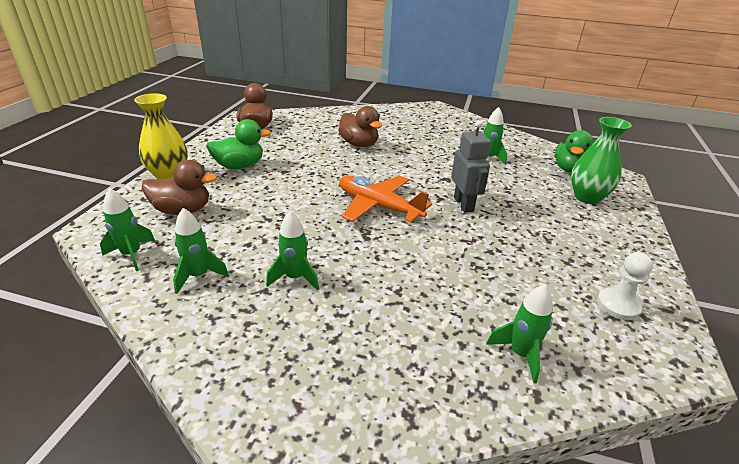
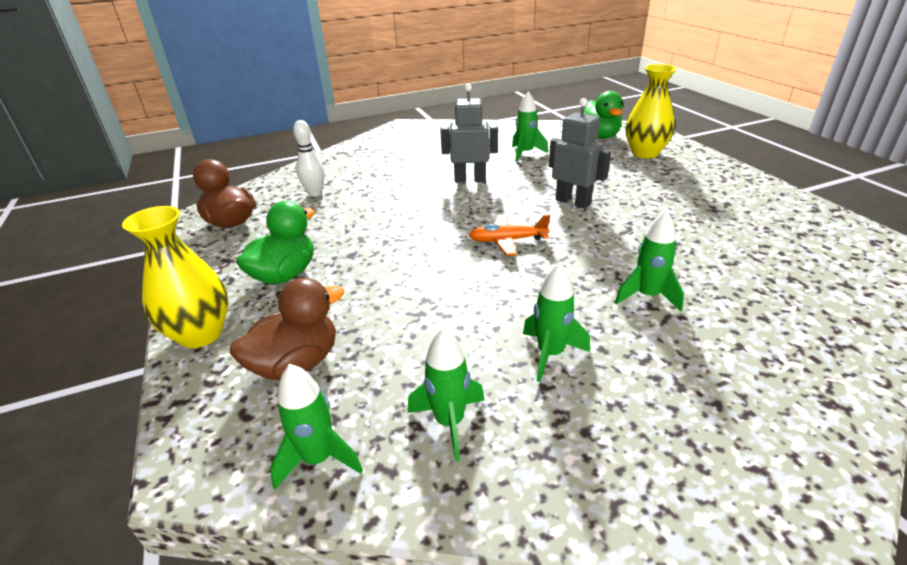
camera: 35 degrees left, 0 degrees up
(318, 129) = (315, 193): none -> white bowling pin
(359, 144) = (387, 190): brown duck -> none
(378, 206) = (507, 240): orange plane -> orange plane, size x0.61
(419, 159) = (470, 180): none -> grey robot
(520, 354) = (805, 298): green rocket -> green rocket (647, 296)
(587, 197) = (645, 153): green vase -> yellow vase
(618, 305) = (790, 223): white pawn -> none

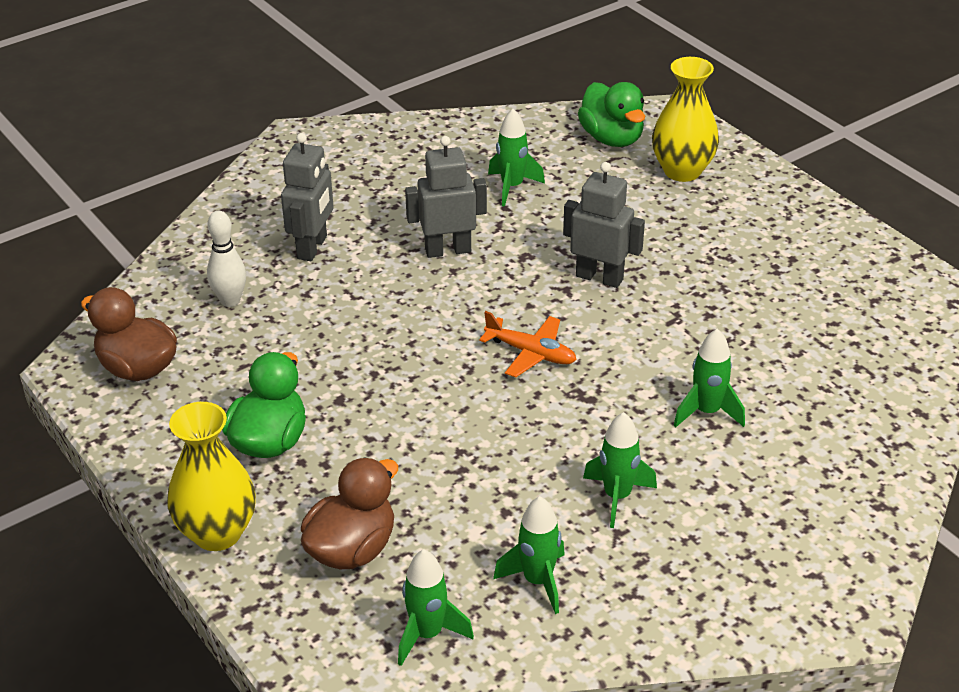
camera: 15 degrees left, 5 degrees up
(383, 172) = (312, 247): none -> grey robot
(507, 240) = (531, 353): orange plane -> orange plane turned 135 degrees counterclockwise

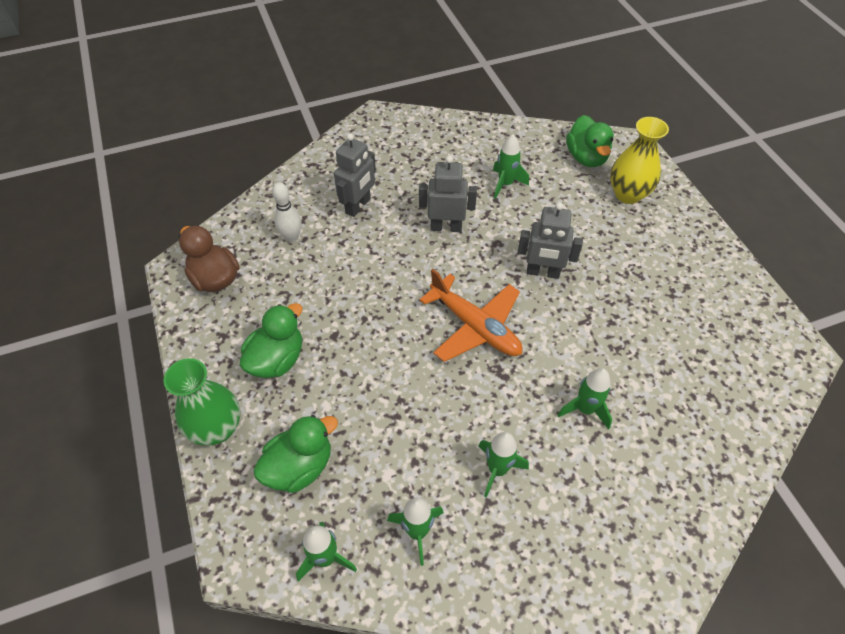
camera: 15 degrees right, 15 degrees up
(217, 533) = (217, 428): yellow vase -> green vase
(352, 549) = (299, 467): brown duck -> green duck
(531, 353) = (475, 327): orange plane -> orange plane, size x1.63
(599, 277) = (542, 272): grey robot -> grey robot turned 150 degrees clockwise

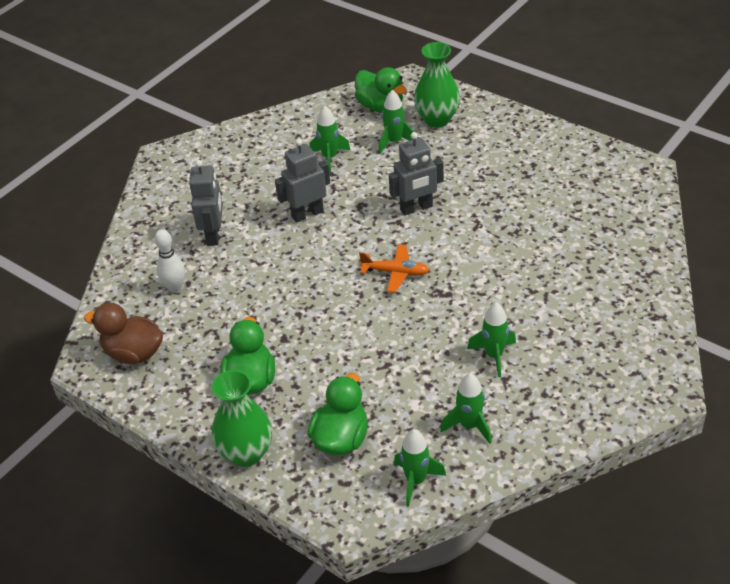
camera: 30 degrees left, 10 degrees down
(475, 327) = (395, 272): orange plane -> orange plane, size x0.61
(585, 409) = (525, 283): green rocket -> green rocket (394, 142)
(628, 194) = (437, 119): yellow vase -> green vase

